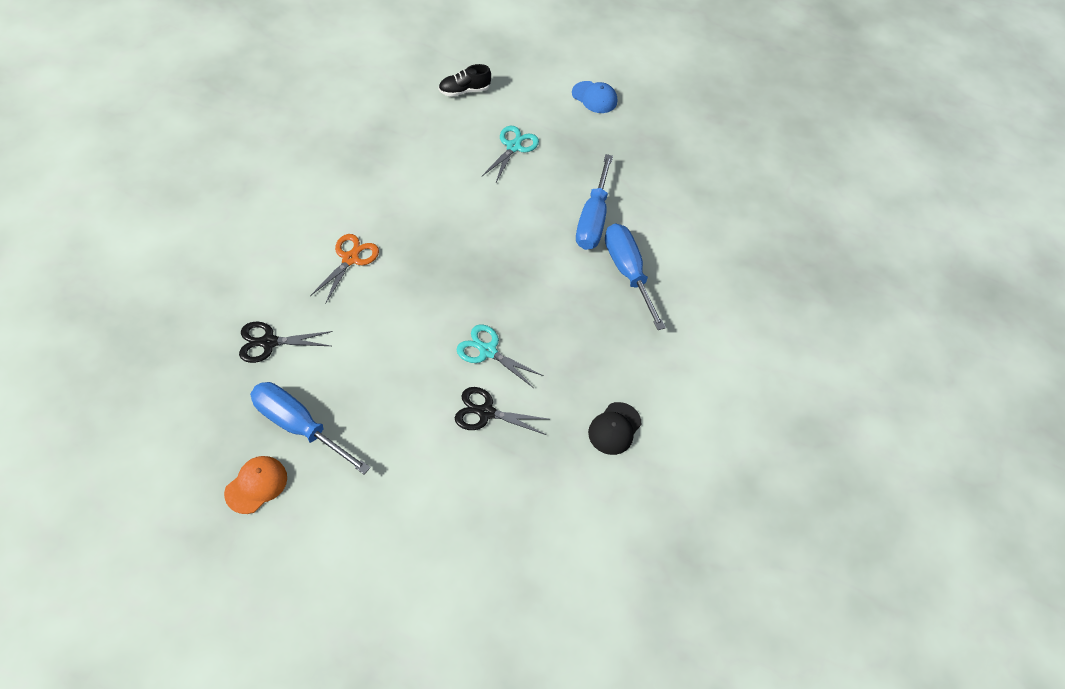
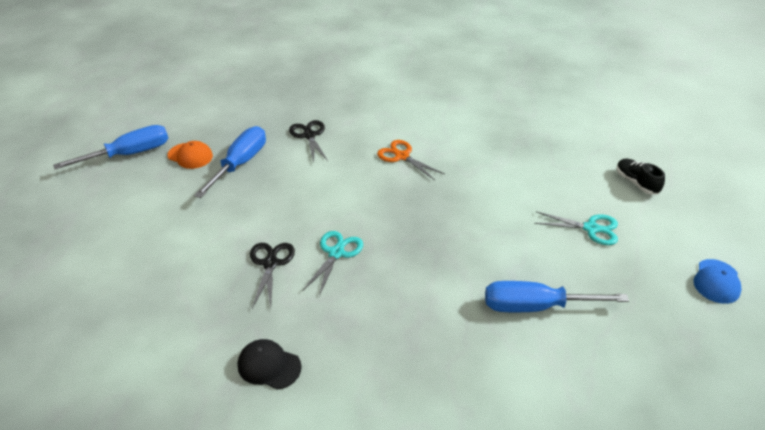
camera: 85 degrees right, 15 degrees down
(350, 259) = (402, 156): orange scissors -> orange scissors turned 150 degrees counterclockwise
(627, 272) = (477, 349): blue screwdriver -> blue screwdriver (129, 154)

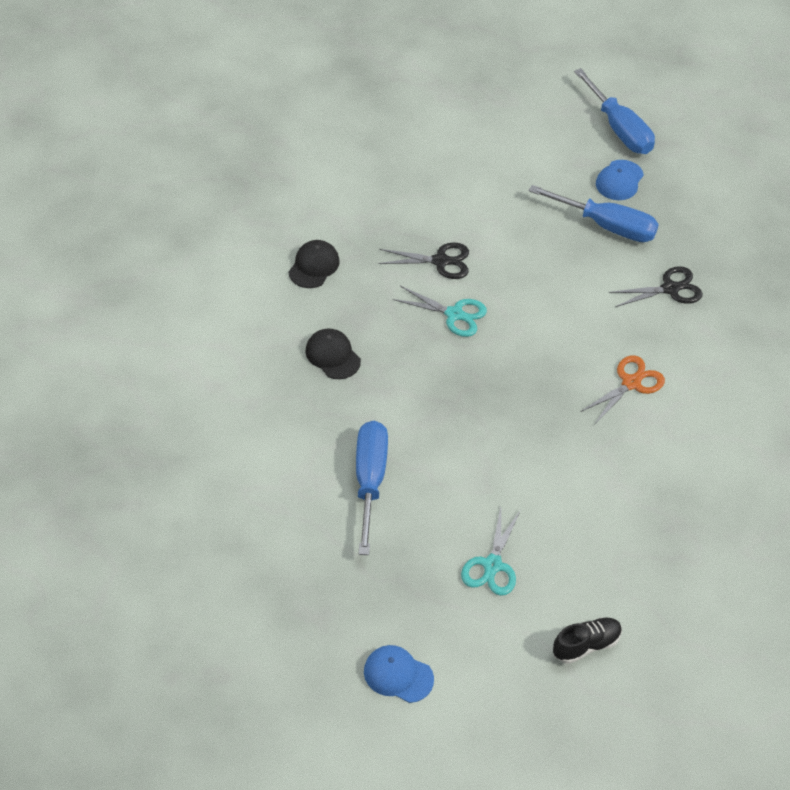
camera: 90 degrees right, 10 degrees up
(190, 156) = (619, 180): orange cap -> blue cap
(392, 342) = (333, 356): none -> black cap

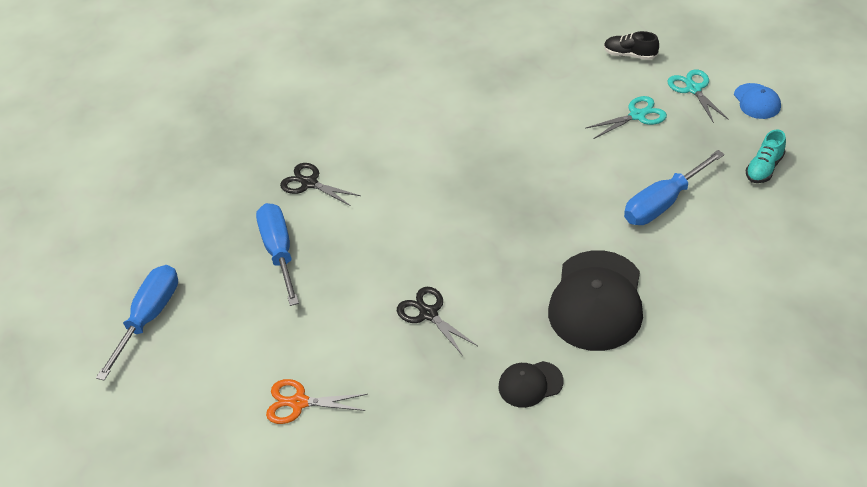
camera: 125 degrees left, 5 degrees down
(317, 587) = (764, 168): none -> turquoise shoe
(333, 356) = (596, 300): black cap -> black cap, size x2.01
(454, 314) = (471, 267): turquoise scissors -> turquoise scissors (693, 89)
(619, 180) = (217, 277): blue cap -> none
(631, 383) = (420, 149): orange scissors -> orange scissors (299, 402)

